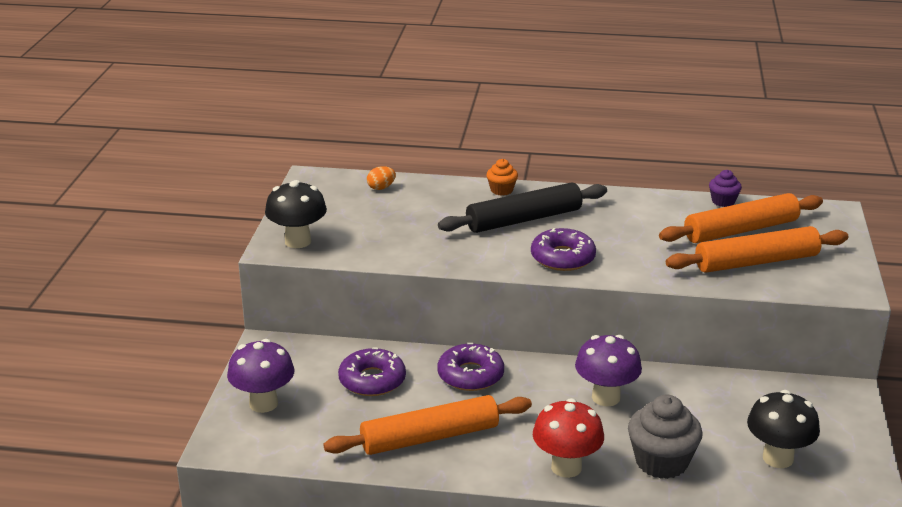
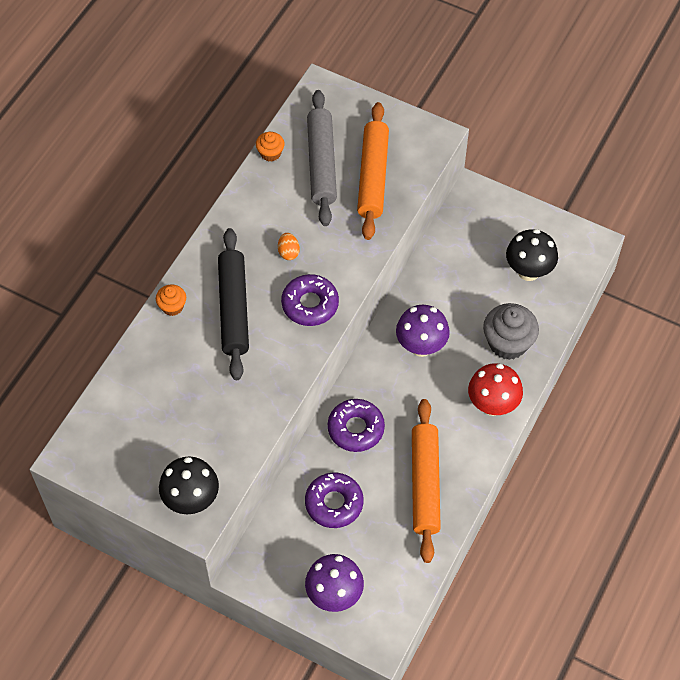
camera: 70 degrees left, 30 degrees up
(381, 188) = (120, 403): orange egg -> orange egg (288, 252)
(723, 201) = (270, 153): purple cupcake -> orange cupcake
(741, 230) = (322, 163): orange rolling pin -> grey rolling pin

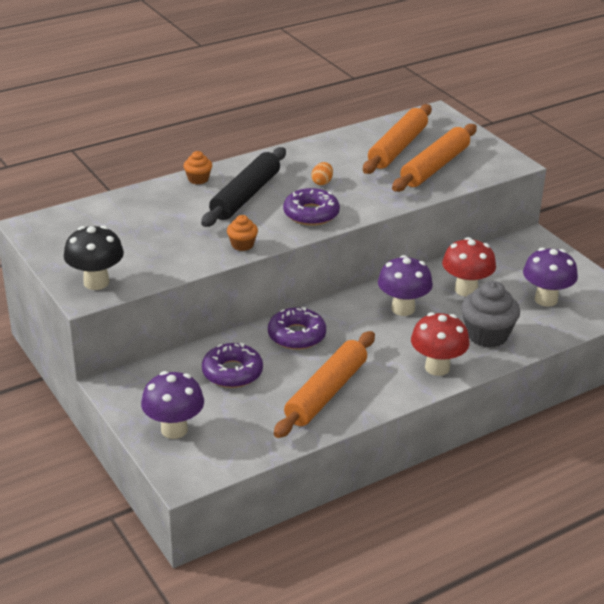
camera: 30 degrees right, 25 degrees down
(270, 153) = (360, 131): orange cupcake -> orange cupcake (242, 245)
(322, 163) = (398, 148): grey rolling pin -> orange rolling pin
(457, 293) = (466, 290): none -> red mushroom
(528, 271) = (546, 299): black mushroom -> purple mushroom

